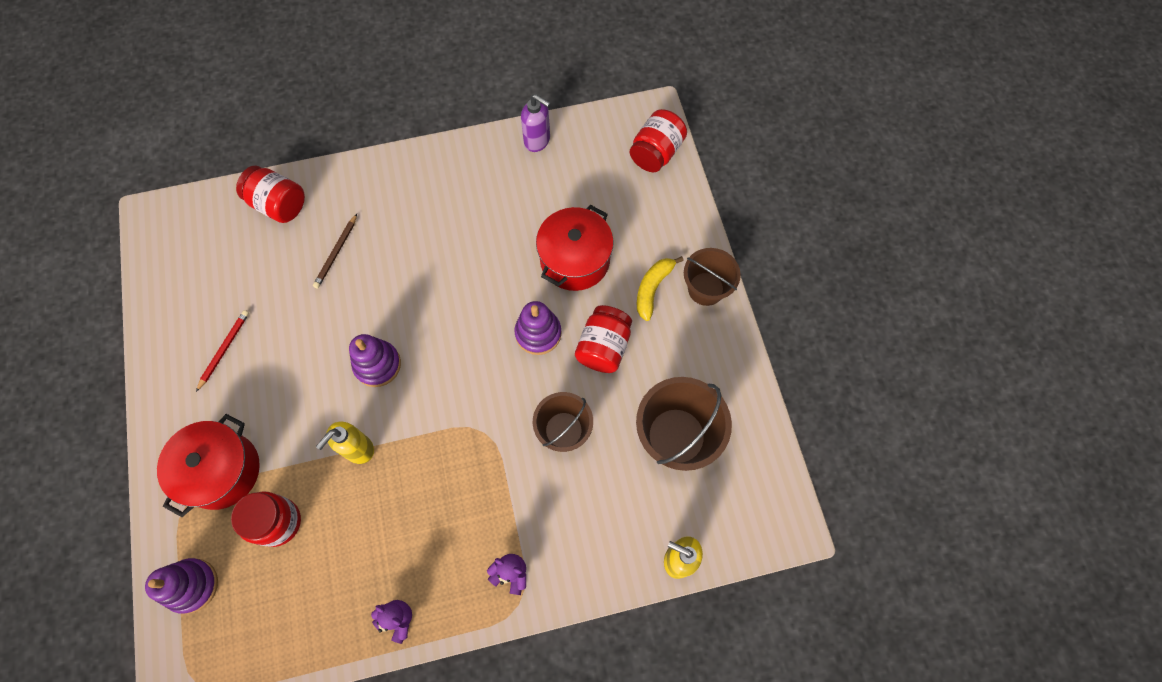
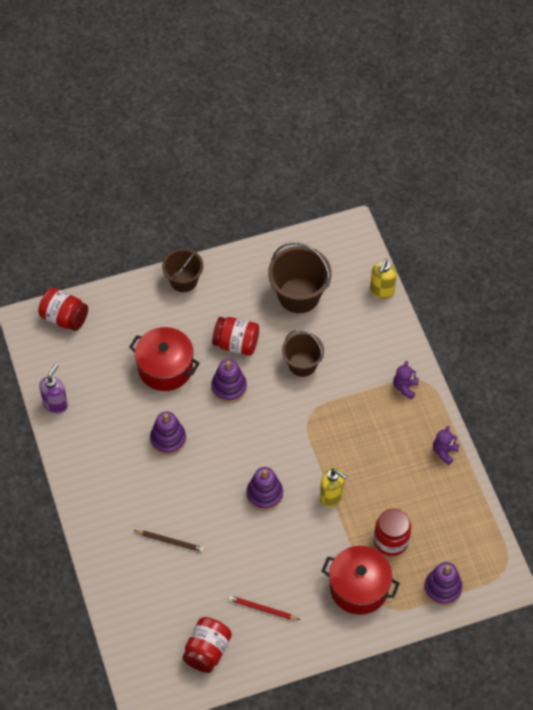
camera: 95 degrees left, 10 degrees down
(279, 204) = (127, 595): red jar -> red jar (207, 651)
(473, 257) = (168, 439): none -> purple stacking toy
(652, 289) = (186, 314): yellow banana -> none

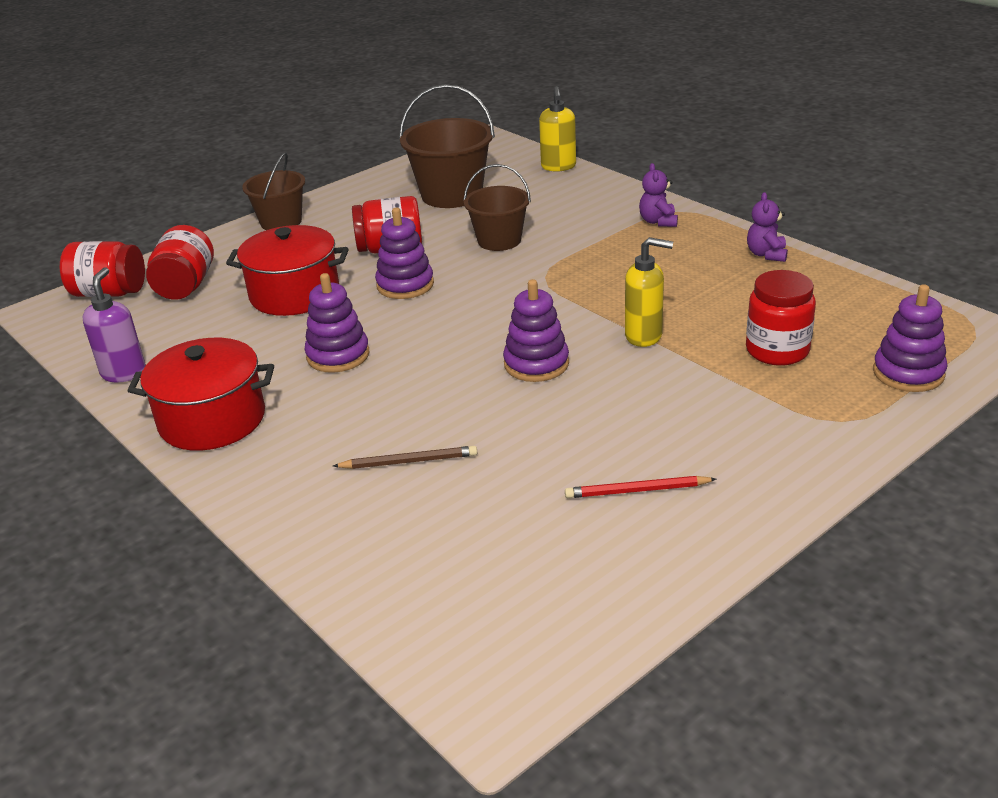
camera: 20 degrees left, 25 degrees down
(207, 651) = (575, 582): red jar -> red jar (185, 286)
(359, 588) = (778, 413): red pot -> red pot (212, 420)

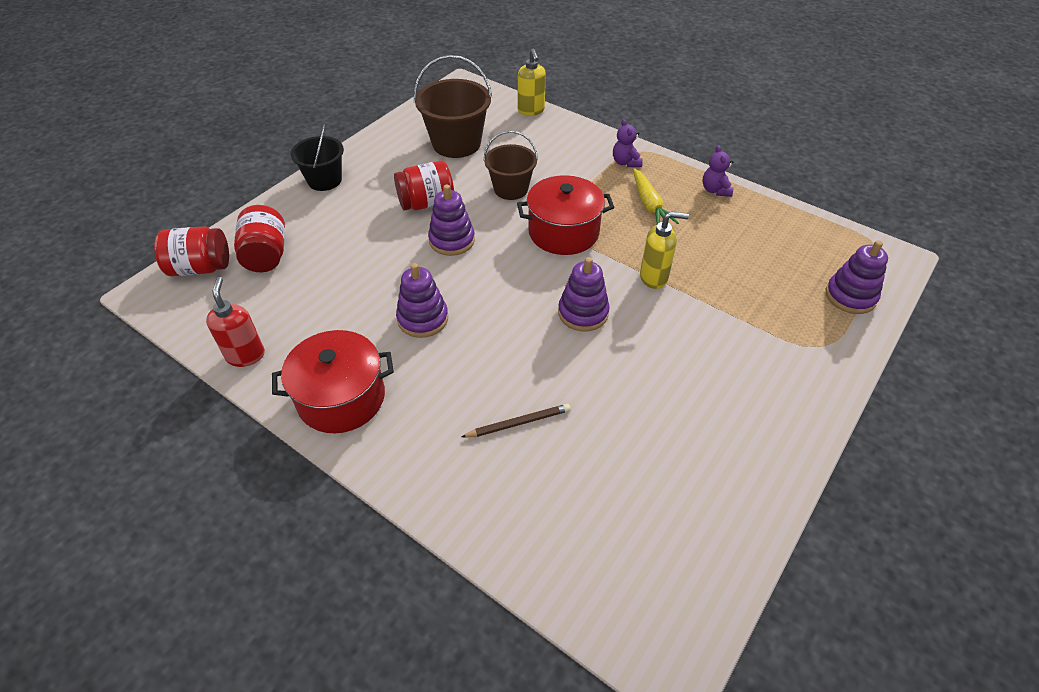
camera: 15 degrees left, 15 degrees up
(124, 373) = (246, 355): purple soap dispenser -> red soap dispenser
(281, 222) = (324, 180): brown bucket -> black bucket
(294, 294) = (363, 257): red pot -> red pot (563, 232)
(637, 491) = (701, 431): red pencil -> none
(671, 264) = (649, 204): none -> yellow carrot
(777, 350) = (754, 283): red jar -> none

